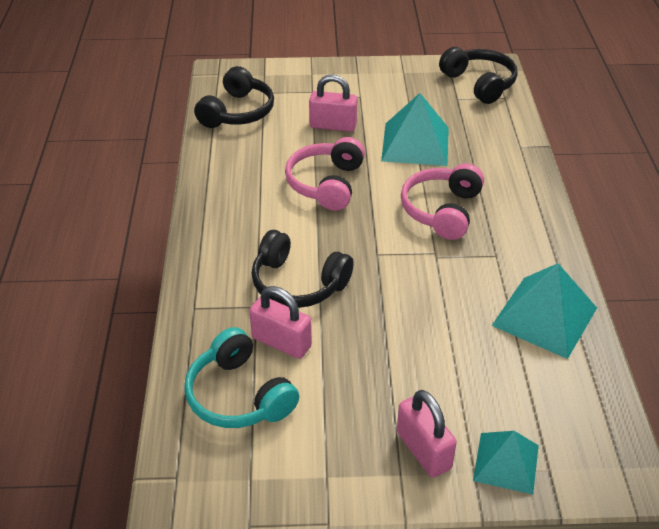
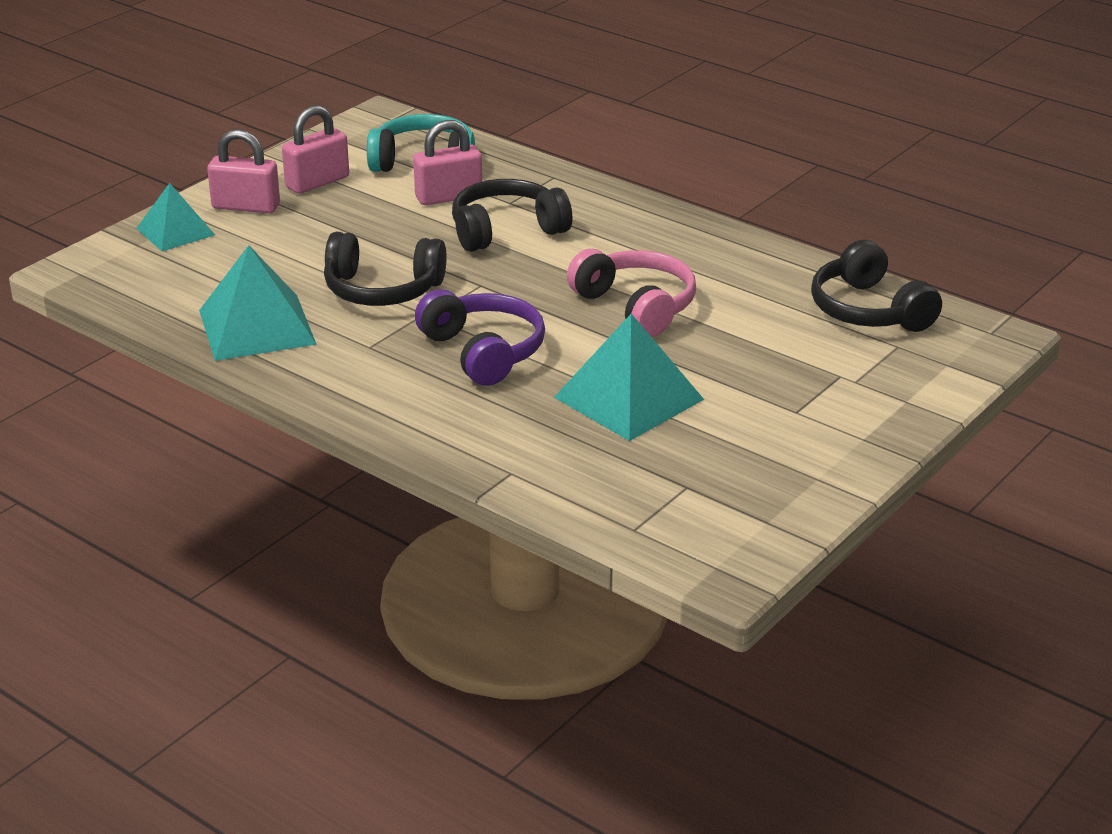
camera: 130 degrees right, 10 degrees down
(333, 126) = (749, 360): pink padlock -> pink padlock (317, 182)
(442, 210) = (484, 352): pink headphones -> purple headphones
(479, 83) = (699, 528): black headphones -> black headphones (382, 290)

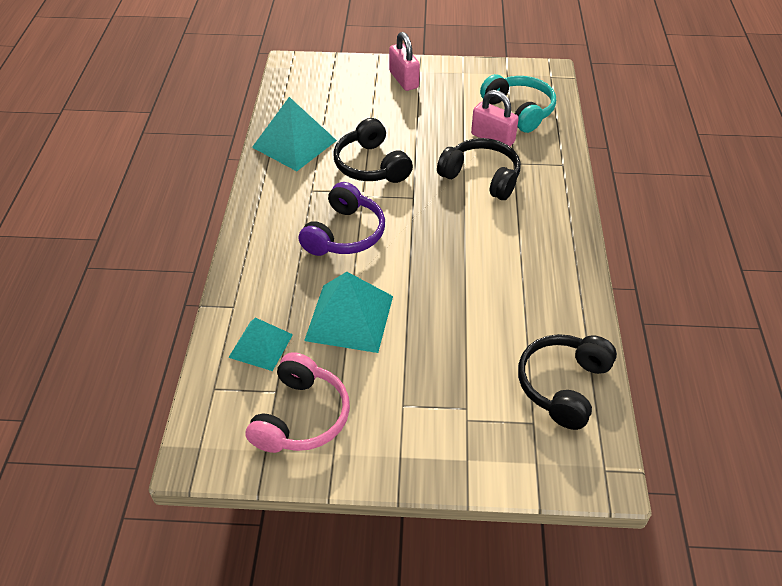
camera: 55 degrees right, 15 degrees up
(175, 231) = (356, 72): turquoise pyramid -> turquoise pyramid (260, 345)
(317, 182) = (454, 88): pink padlock -> none
(636, 306) = (454, 271): pink headphones -> pink headphones (301, 417)

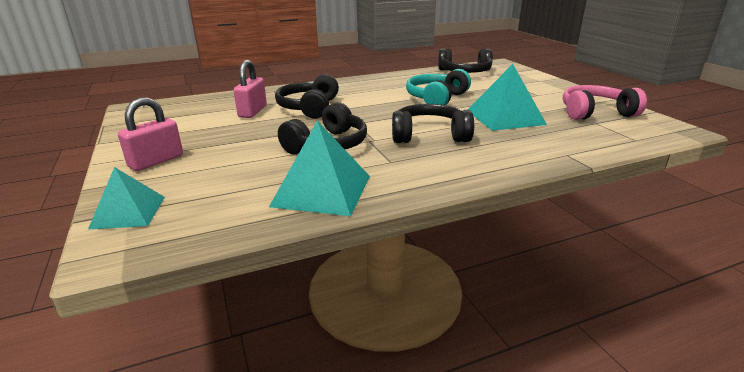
camera: 115 degrees left, 20 degrees down
(260, 345) = (577, 135): turquoise pyramid -> turquoise pyramid (128, 212)
(345, 234) = (429, 135): purple headphones -> black headphones
(519, 110) = (204, 109): turquoise headphones -> turquoise headphones (436, 98)

